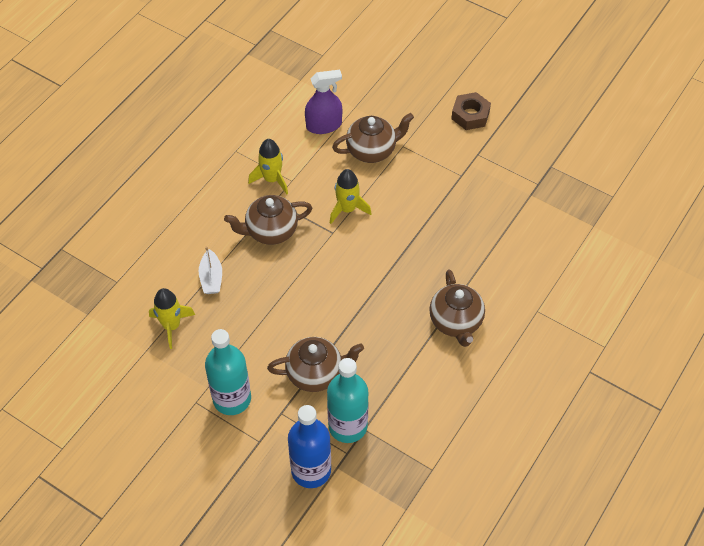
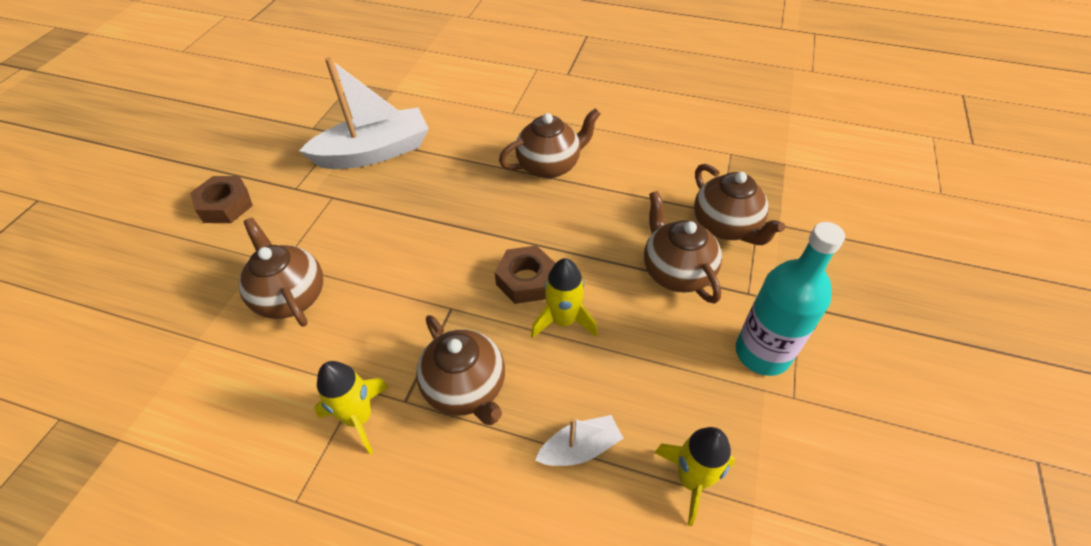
camera: 105 degrees left, 5 degrees down
(311, 470) = (799, 245): blue bottle -> none
(324, 125) = (236, 372): purple spray bottle -> none
(341, 279) = (526, 280): none -> brown nut
(347, 209) = (406, 300): yellow rocket -> yellow rocket (563, 320)
(347, 426) = (726, 226): turquoise bottle -> brown teapot
(507, 205) = (374, 152): none -> white boat

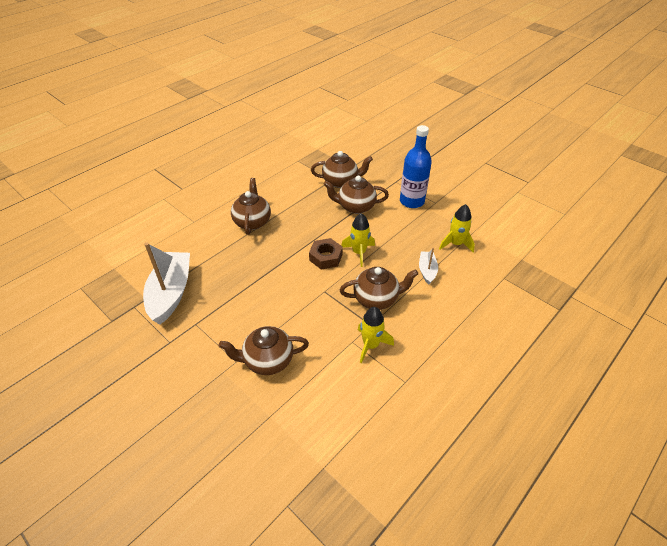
camera: 65 degrees left, 5 degrees down
(225, 205) = (153, 386): brown nut -> none
(762, 353) = (412, 201): turquoise bottle -> blue bottle

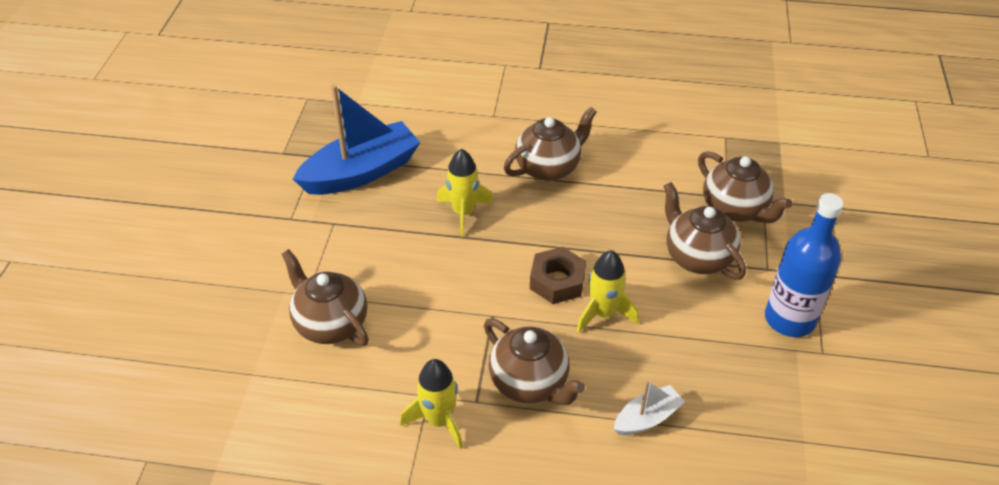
camera: 55 degrees right, 0 degrees up
(171, 293) = (361, 172): white boat -> blue boat
(455, 244) = (749, 429): yellow rocket -> yellow rocket (463, 212)

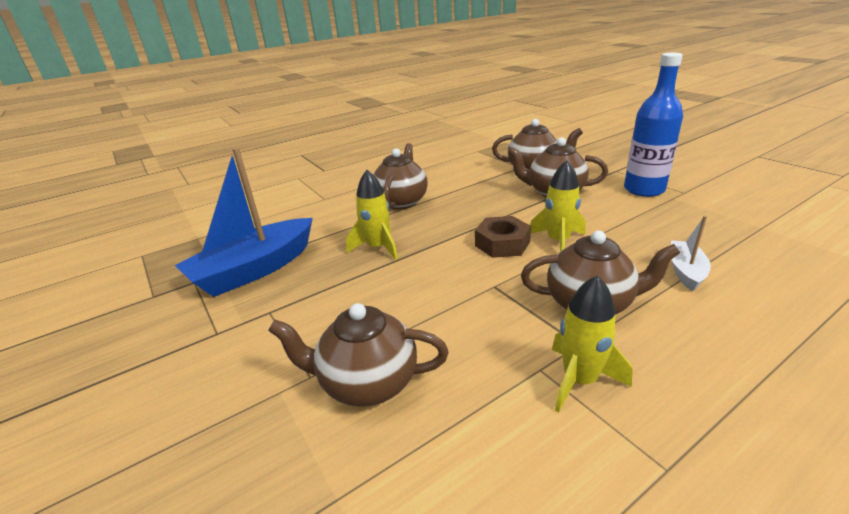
camera: 40 degrees left, 15 degrees down
(361, 172) = (254, 269): blue boat -> blue boat turned 150 degrees counterclockwise

